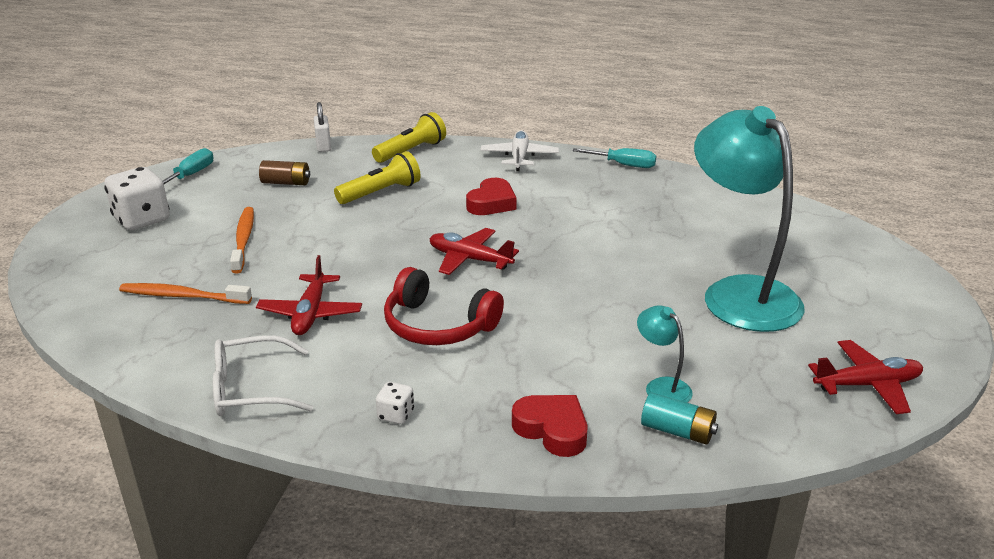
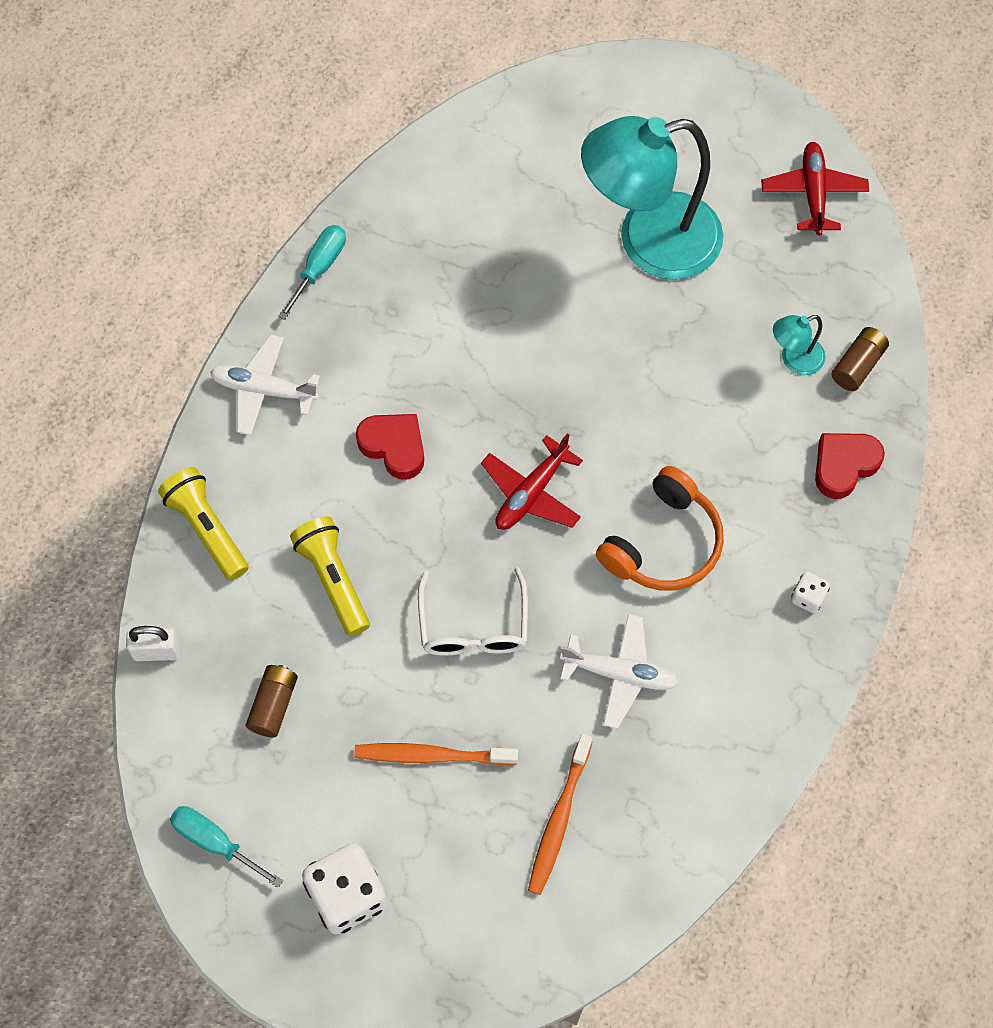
camera: 80 degrees left, 35 degrees up
(250, 389) = (750, 733): white glasses -> white glasses (473, 626)
(310, 313) = (619, 674): red plane -> white plane
(438, 326) = (664, 543): red headphones -> orange headphones
(677, 431) = (857, 365): turquoise battery -> brown battery

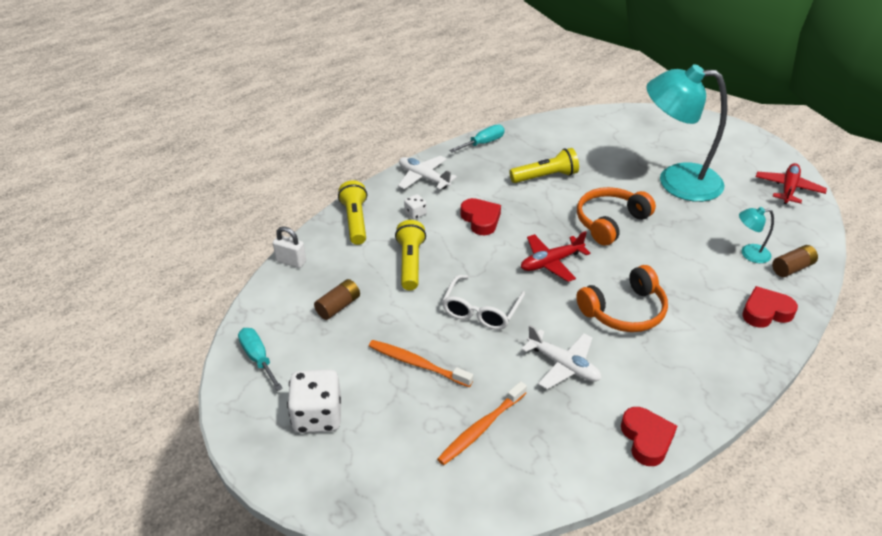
camera: 25 degrees right, 25 degrees down
(450, 310) = (545, 177): none -> yellow flashlight
(583, 373) = (610, 222): none -> orange headphones
(760, 745) = (646, 439): none -> red heart
(807, 597) = (714, 370): white dice -> white dice (415, 214)

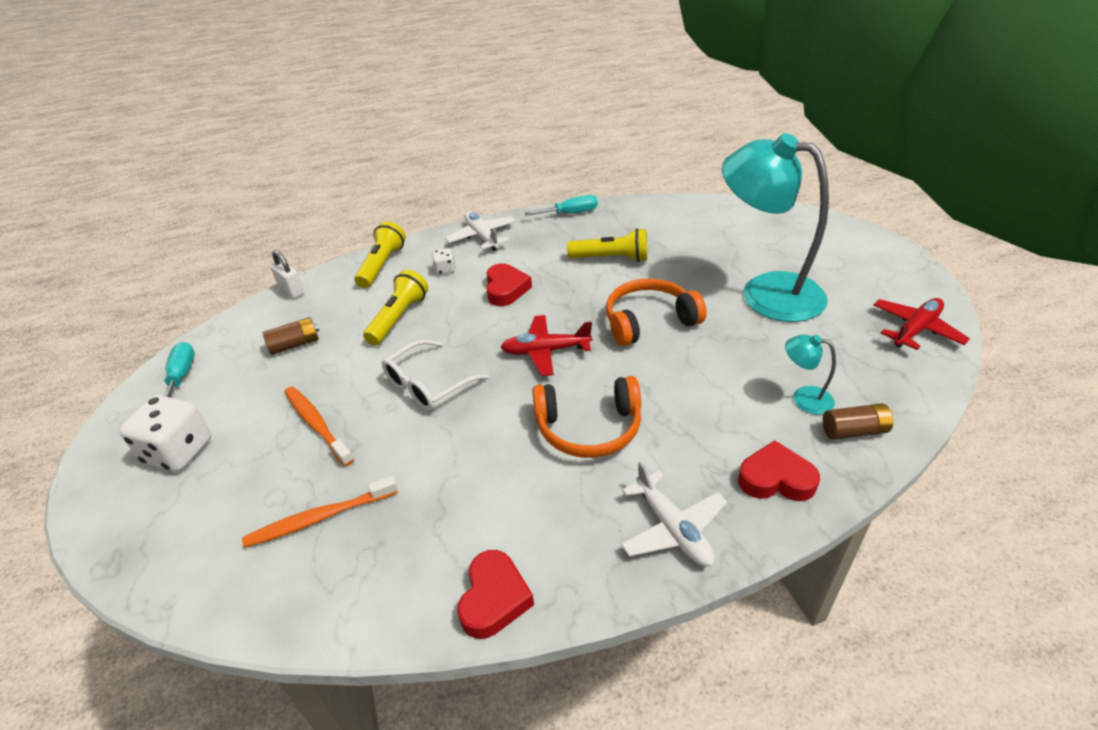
camera: 25 degrees right, 0 degrees up
(563, 365) = (467, 472): white plane -> white plane (672, 528)

